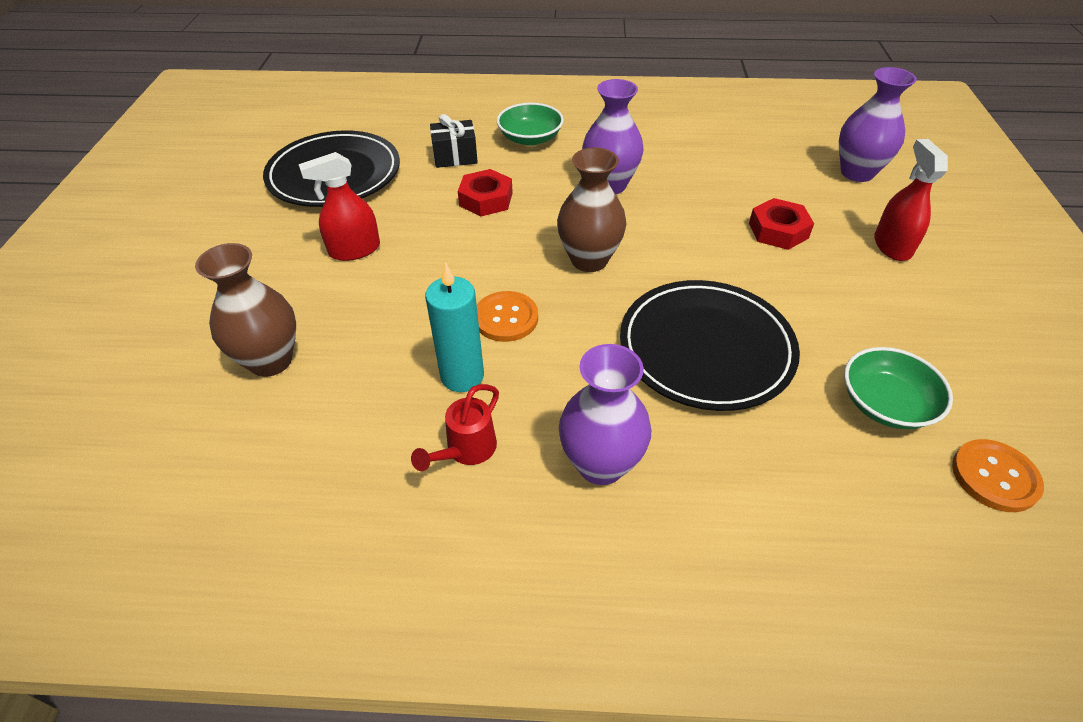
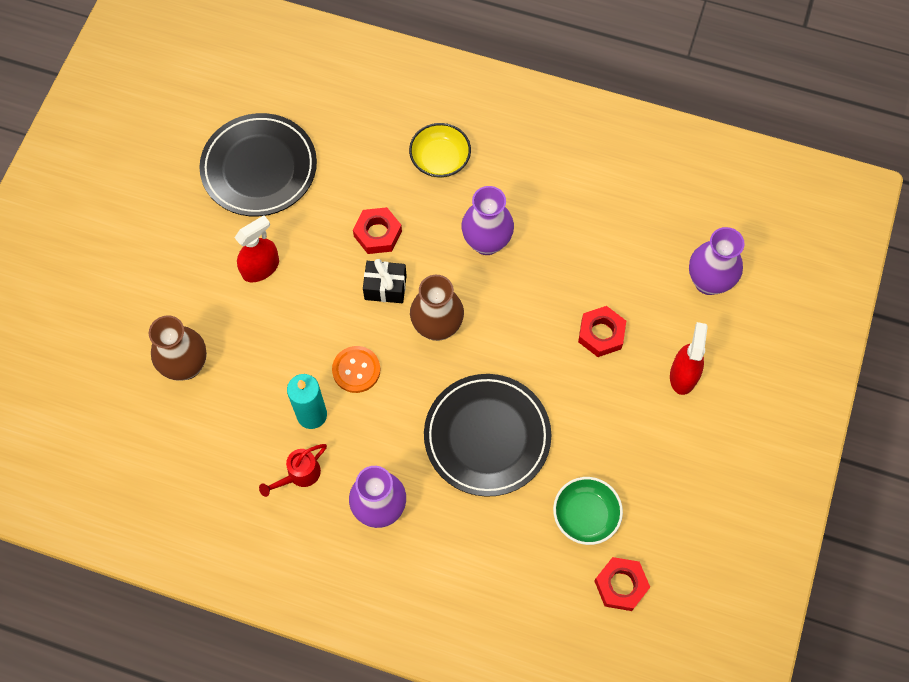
camera: 15 degrees right, 20 degrees up
(354, 250) = (260, 268): red spray bottle -> red spray bottle turned 150 degrees clockwise
(455, 157) = (366, 169): black gift -> black gift (385, 287)
(530, 138) = (440, 159): green bowl -> yellow bowl
(994, 477) = (621, 585): orange button -> red nut

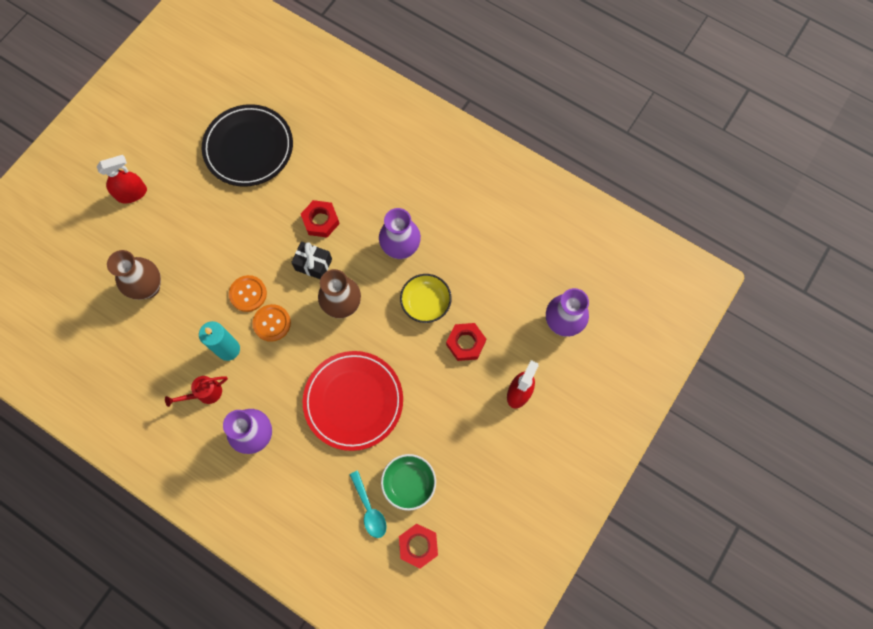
camera: 15 degrees right, 5 degrees up
(260, 268) = (226, 226): red spray bottle -> red spray bottle (132, 193)
(315, 342) = (248, 294): none -> orange button
(440, 159) = (386, 174): yellow bowl -> yellow bowl (426, 302)
(487, 436) = (353, 401): black plate -> red plate
(548, 559) = (369, 509): none -> turquoise spoon

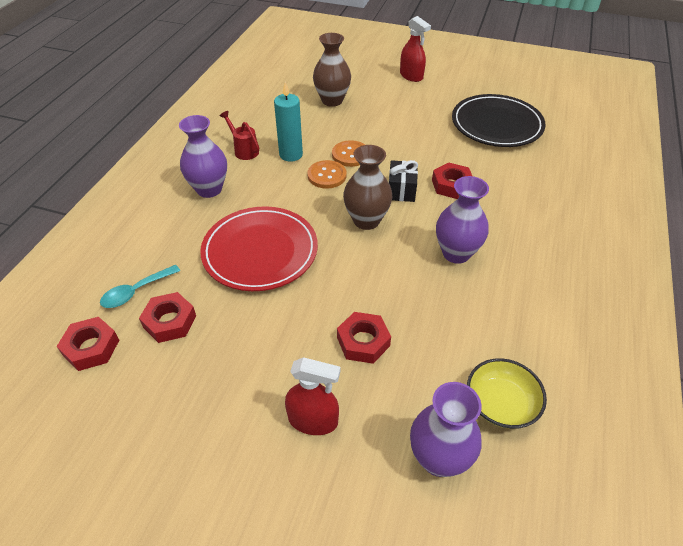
camera: 75 degrees right, 25 degrees down
(409, 483) = (169, 321): green bowl -> red nut
(426, 302) = (400, 290): yellow bowl -> yellow bowl (501, 403)

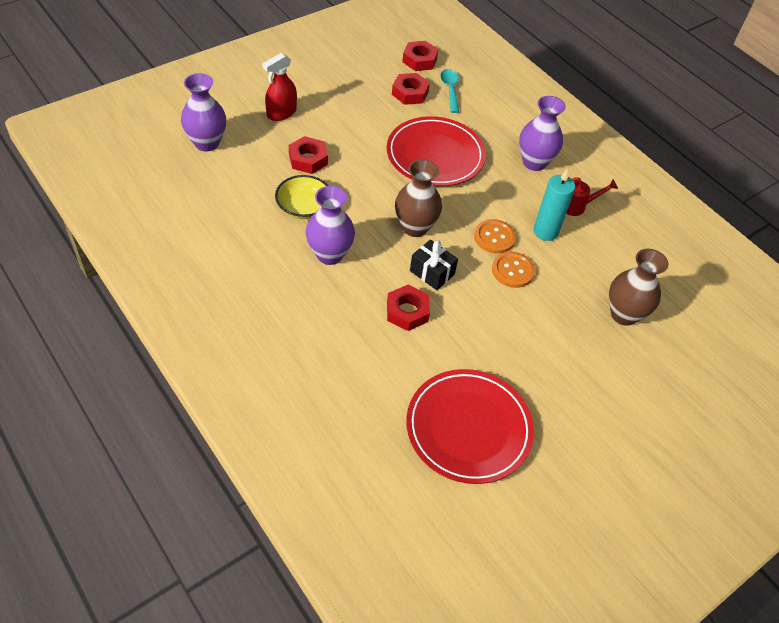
camera: 120 degrees right, 5 degrees up
(411, 76) = (634, 425): red spray bottle -> none
(496, 125) = (468, 428): black plate -> red plate
(501, 403) = (202, 188): yellow bowl -> yellow bowl (303, 207)

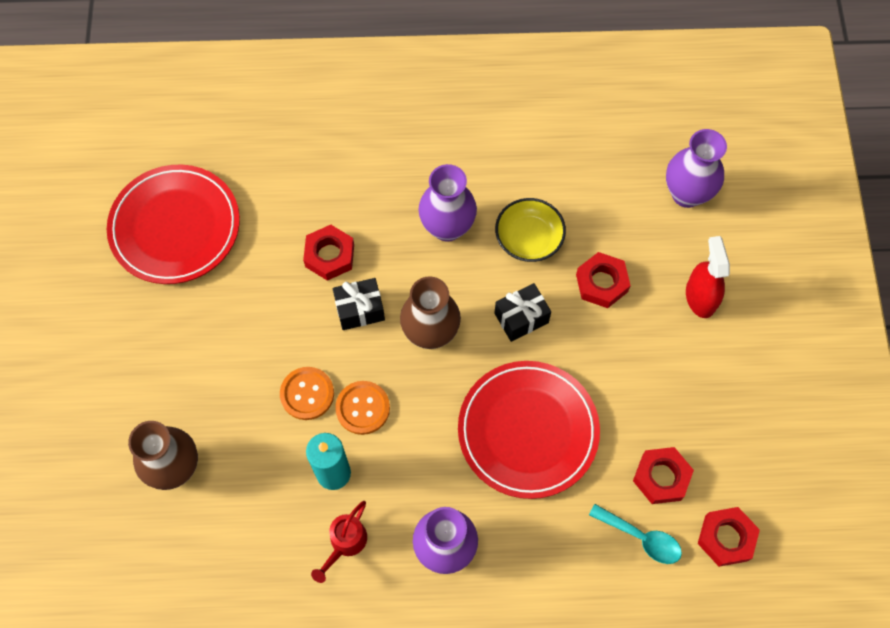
camera: 130 degrees right, 15 degrees up
(365, 187) = (521, 318): none -> black gift

